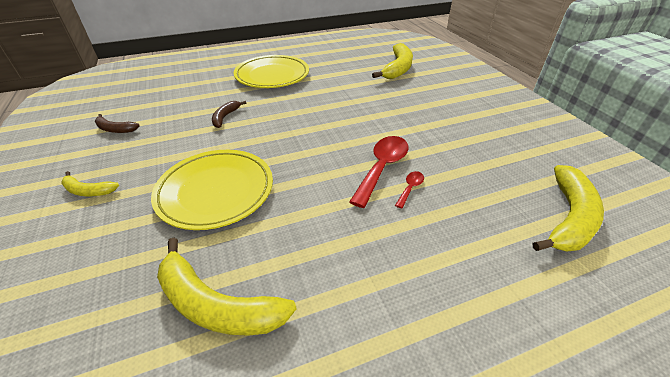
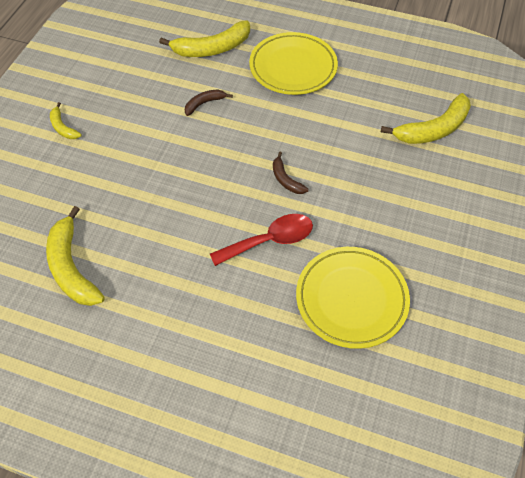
camera: 40 degrees right, 15 degrees up
(115, 129) = (116, 69): brown banana -> brown banana (286, 179)
(216, 191) = (135, 181): yellow plate -> yellow plate (351, 299)
(410, 188) = (268, 274): red spoon -> none
(569, 218) = (355, 386): yellow banana -> yellow banana (212, 48)

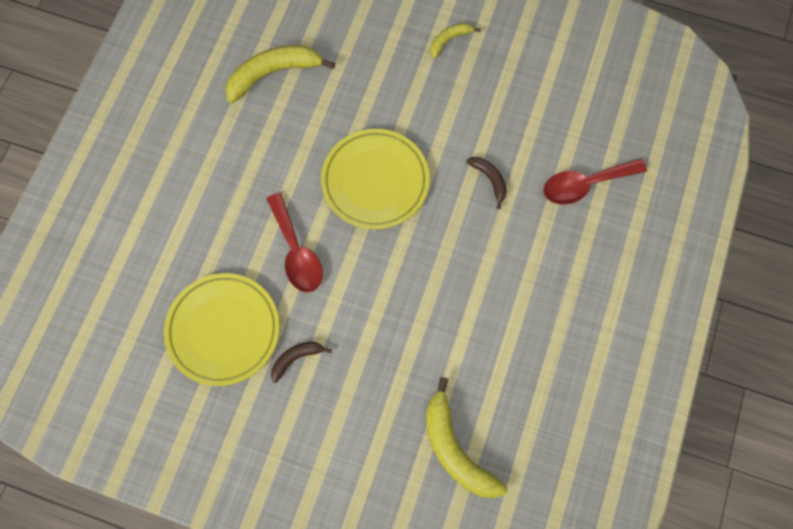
camera: 90 degrees right, 15 degrees up
(212, 48) = (585, 184): yellow banana -> red spoon
(286, 179) = (377, 269): brown banana -> brown banana (296, 358)
(293, 67) = (557, 281): yellow plate -> yellow plate (375, 181)

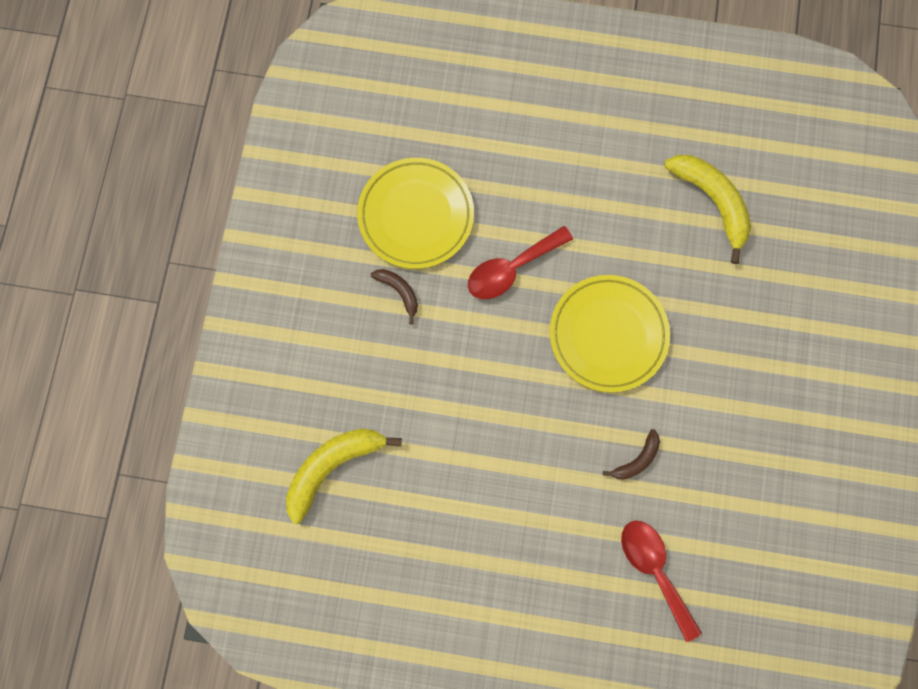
camera: 80 degrees right, 5 degrees up
(449, 40) = (803, 387): yellow banana -> none

